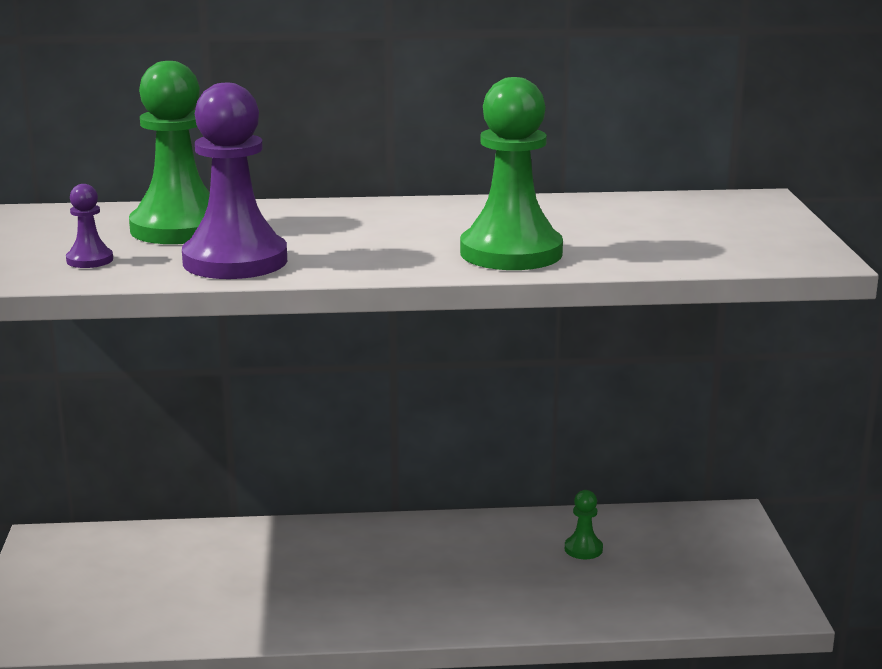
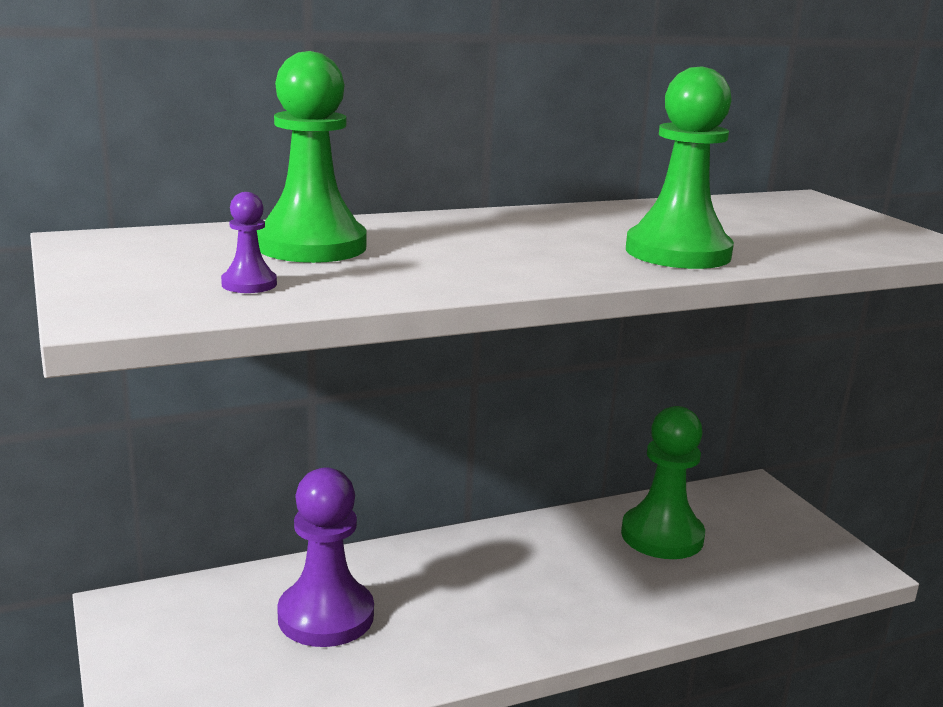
camera: 20 degrees left, 0 degrees up
(235, 261) = (417, 276): purple pawn -> purple pawn (326, 616)
(583, 549) = (662, 536): green pawn -> green pawn, size x2.27

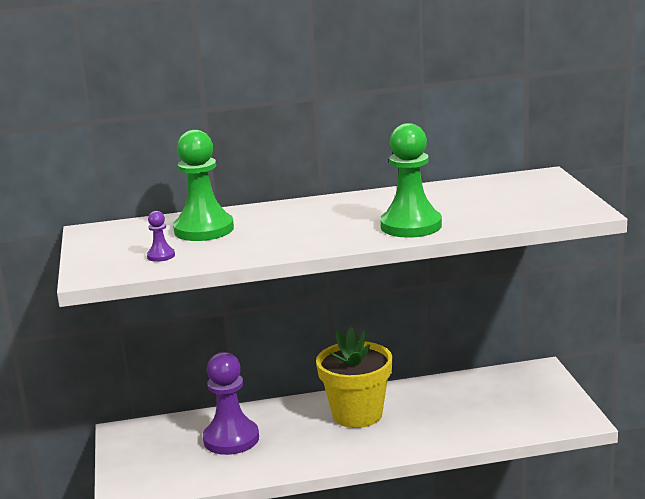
camera: 15 degrees right, 0 degrees up
(521, 565) = (357, 414): none -> yellow flower pot
(662, 536) = (457, 399): green pawn -> none

